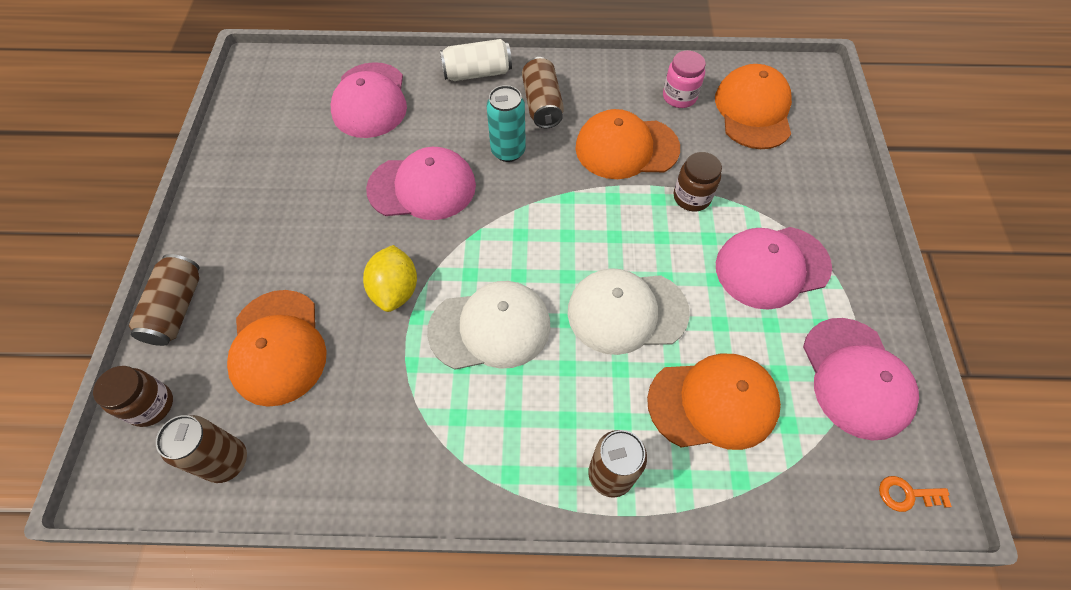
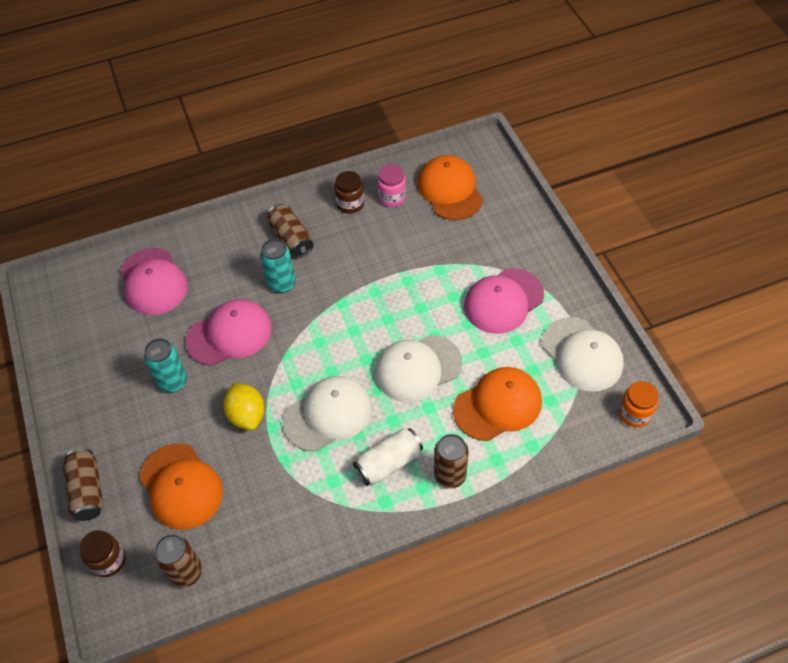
camera: 20 degrees left, 5 degrees down
(333, 218) = (173, 382): none -> turquoise can
(477, 73) = (228, 230): white can -> white can (389, 463)
(626, 148) = (369, 251): orange cap -> none
(692, 197) = (430, 271): brown jar -> brown jar (350, 204)
(856, 378) = (582, 354): pink cap -> white cap
(907, 494) = (634, 414): orange key -> orange jar

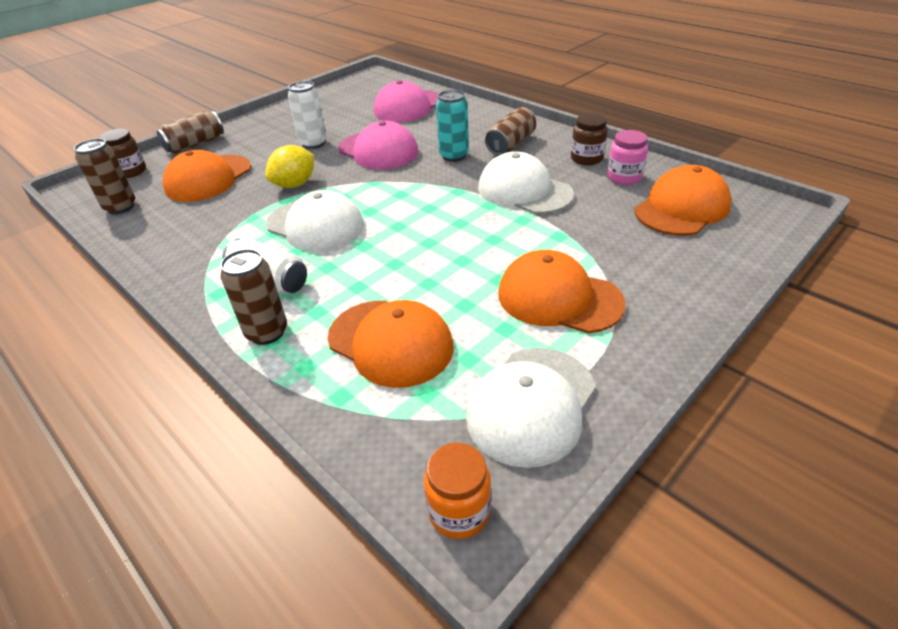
camera: 65 degrees right, 15 degrees down
(173, 382) = (313, 143): turquoise can -> white can
(418, 368) = (408, 262): white cap -> white cap (524, 191)
(503, 301) = (559, 298): pink cap -> orange cap

